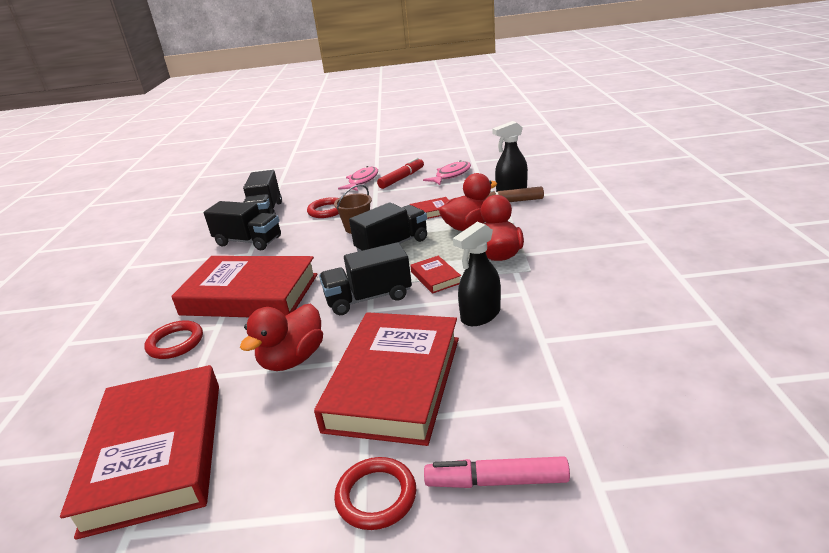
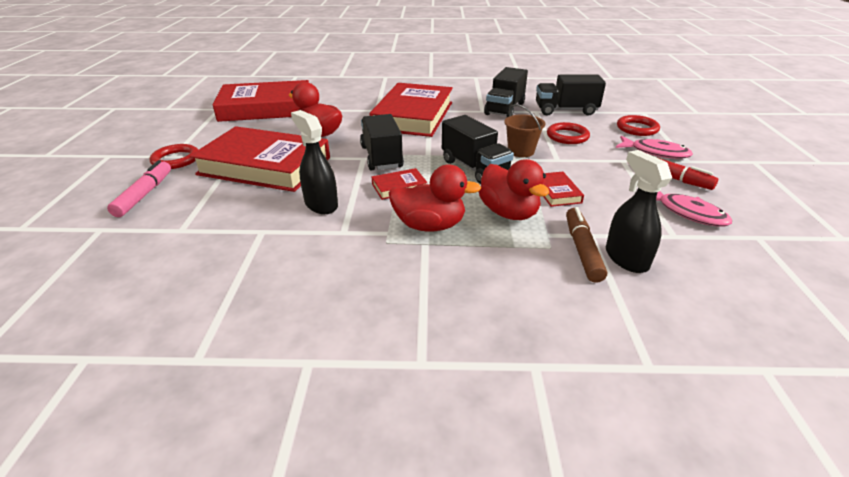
camera: 90 degrees right, 5 degrees up
(175, 343) = (365, 101): red ring -> red ring (637, 128)

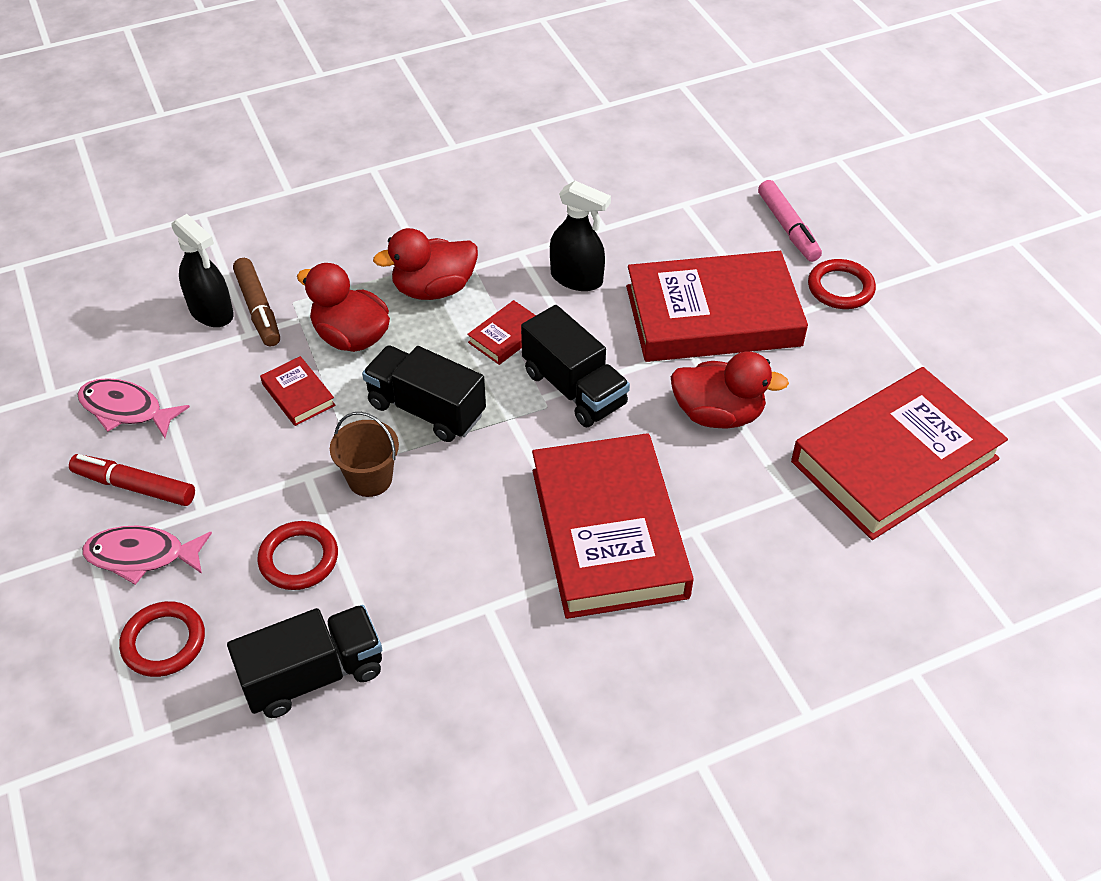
camera: 155 degrees right, 15 degrees up
(504, 109) = (445, 634): black truck -> none

